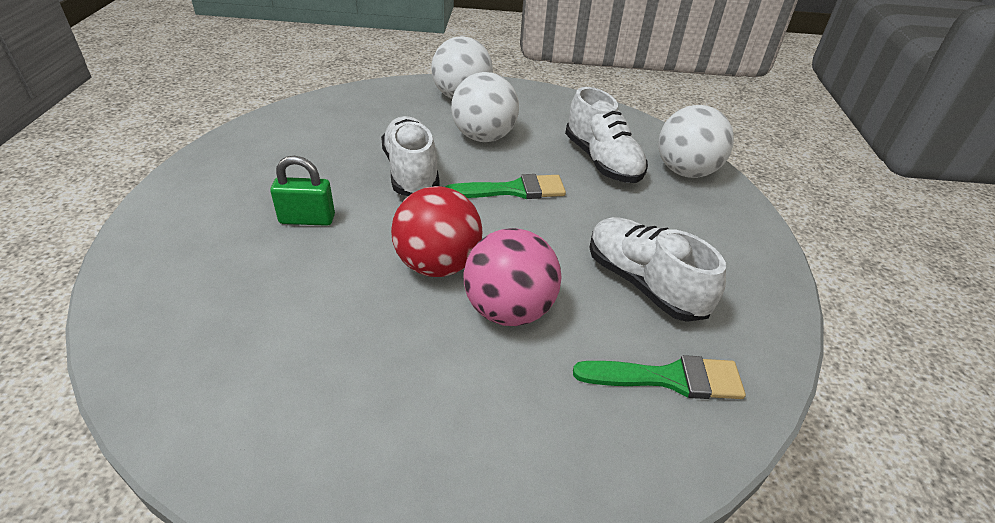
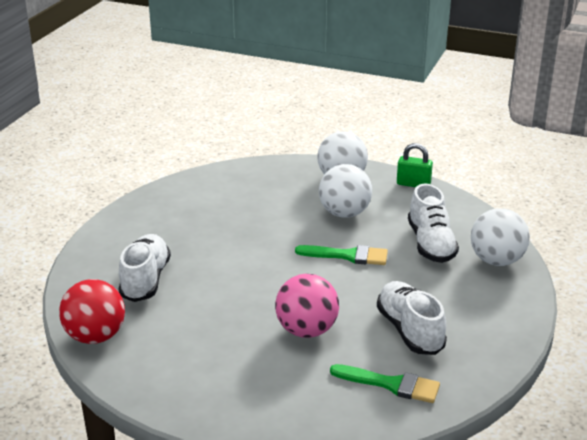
camera: 20 degrees right, 10 degrees down
(307, 219) = (195, 255): green padlock -> green padlock (413, 184)
(411, 172) = (277, 233): white shoe -> white shoe (145, 280)
(438, 265) = (271, 296): red ball -> red ball (95, 336)

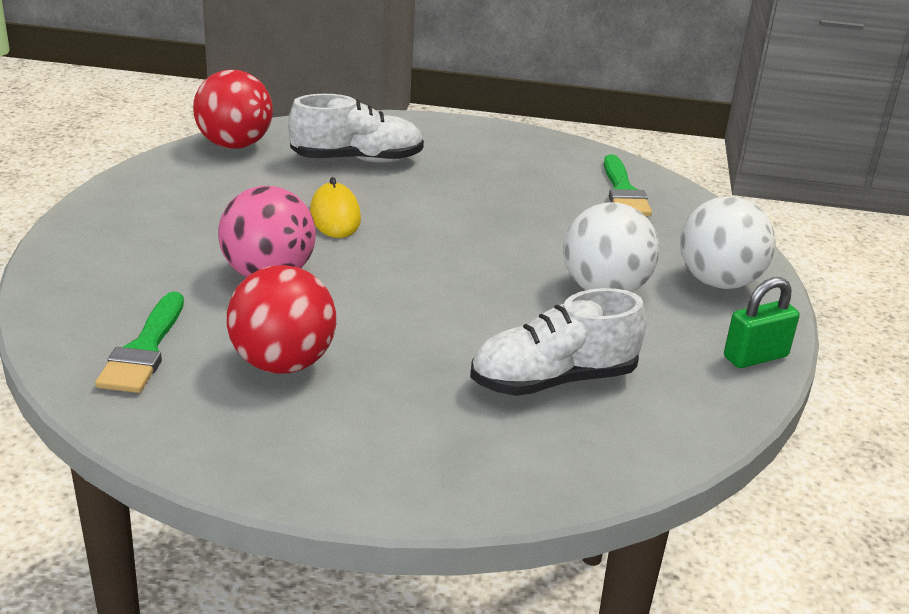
camera: 75 degrees right, 0 degrees up
(231, 297) = (335, 216): none -> yellow mouse
(347, 256) = (476, 298): green brush -> green brush (623, 192)
(410, 330) = (283, 363): white shoe -> red ball
(413, 184) = (755, 357): green padlock -> green padlock turned 60 degrees clockwise
(496, 260) = (532, 460): white ball -> none

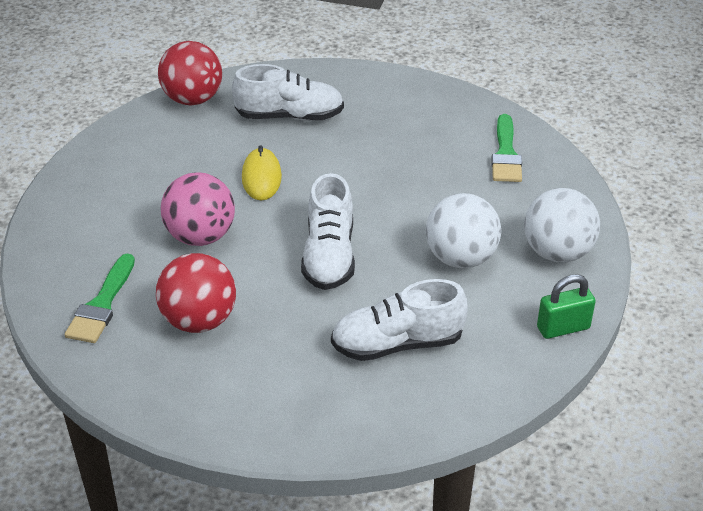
camera: 10 degrees right, 10 degrees up
(439, 291) = (329, 256): none -> white shoe

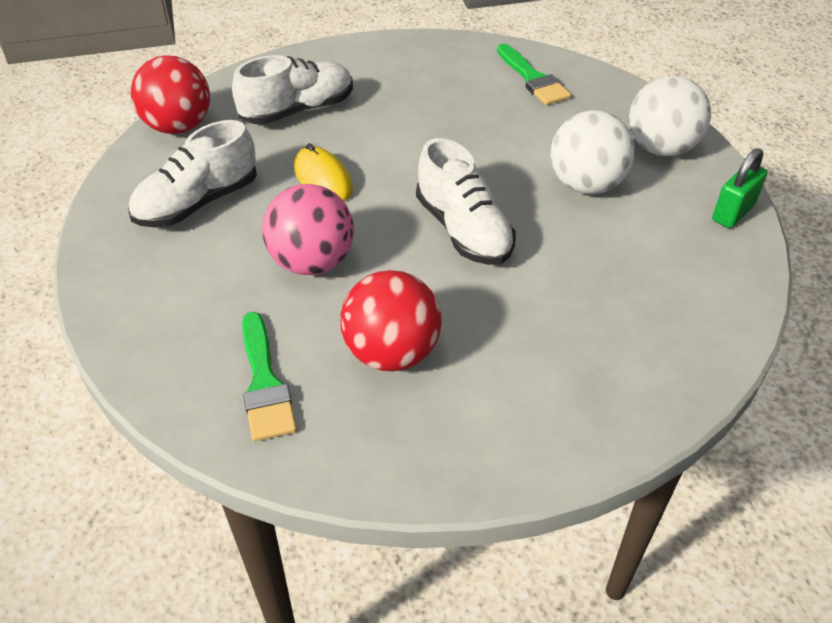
camera: 30 degrees left, 5 degrees up
(397, 344) = (610, 289): white shoe -> white shoe (198, 203)

